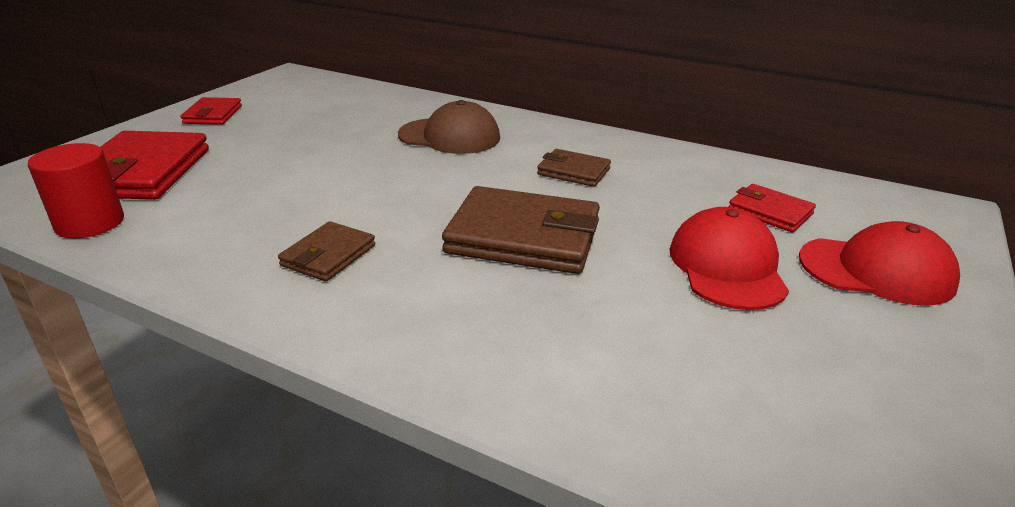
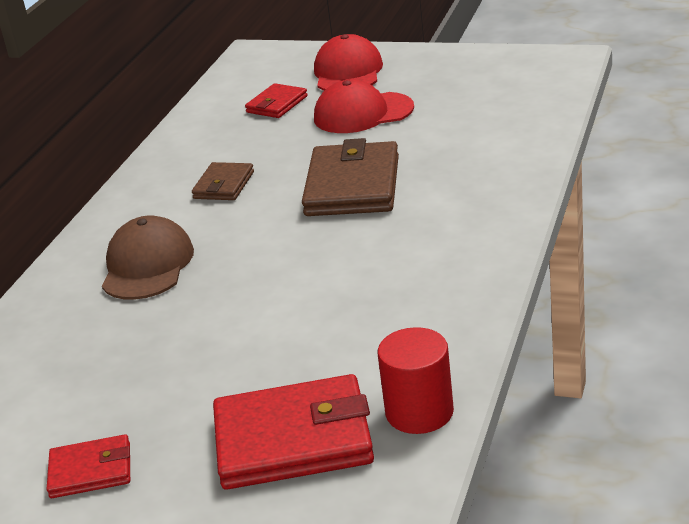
camera: 95 degrees left, 0 degrees up
(328, 255) = (417, 259): brown wallet -> none

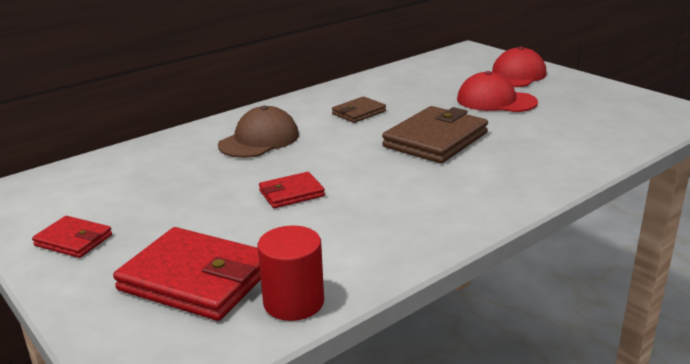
camera: 30 degrees right, 5 degrees down
(277, 104) = (447, 80): red wallet -> red wallet (291, 193)

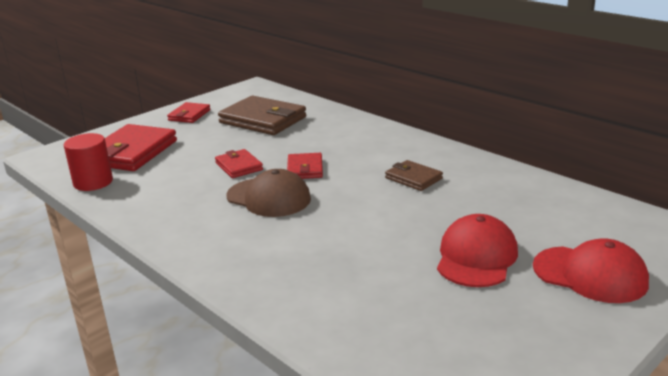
camera: 85 degrees right, 0 degrees up
(259, 140) = (340, 144): brown cap -> brown cap (269, 197)
(316, 157) = (305, 169): none -> red wallet
(435, 140) = (347, 220): brown wallet -> brown wallet (263, 120)

